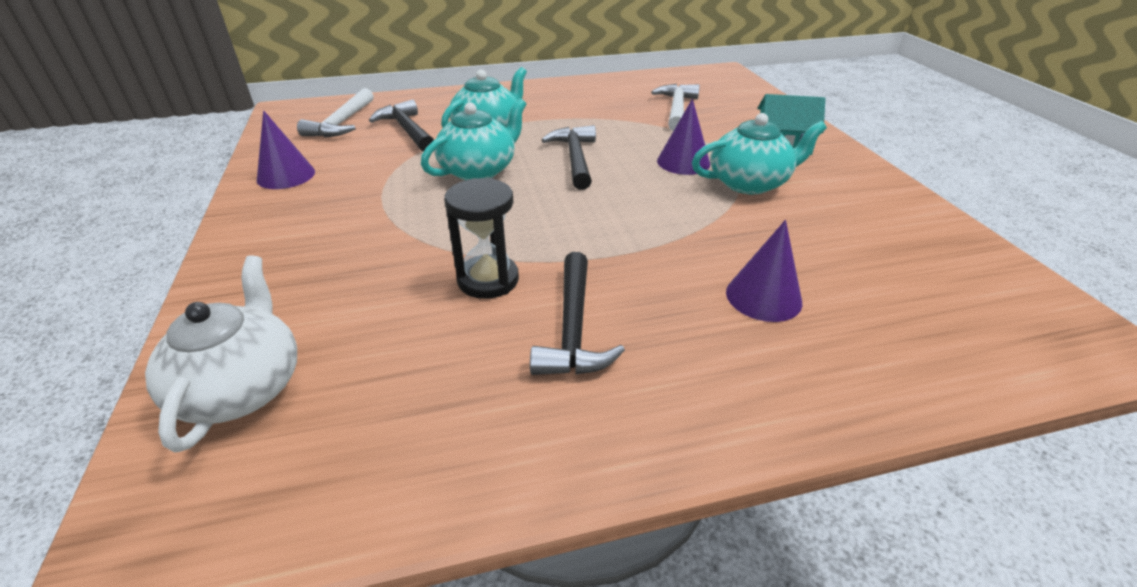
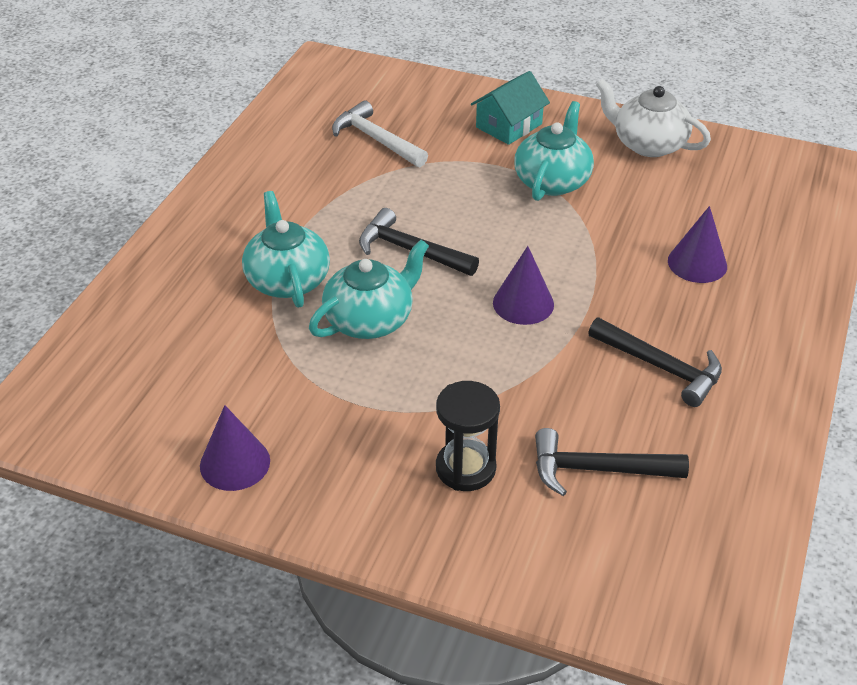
camera: 55 degrees left, 5 degrees up
(242, 387) = (598, 563): white teapot -> white teapot (648, 144)
(342, 123) = (130, 382): white hammer -> none
(407, 130) = (214, 336): black hammer -> black hammer (597, 469)
(479, 170) = (370, 320): turquoise teapot -> turquoise teapot turned 60 degrees clockwise
(488, 280) = (566, 386): black hourglass -> black hourglass (465, 468)
(683, 162) = (484, 194): purple cone -> purple cone (523, 303)

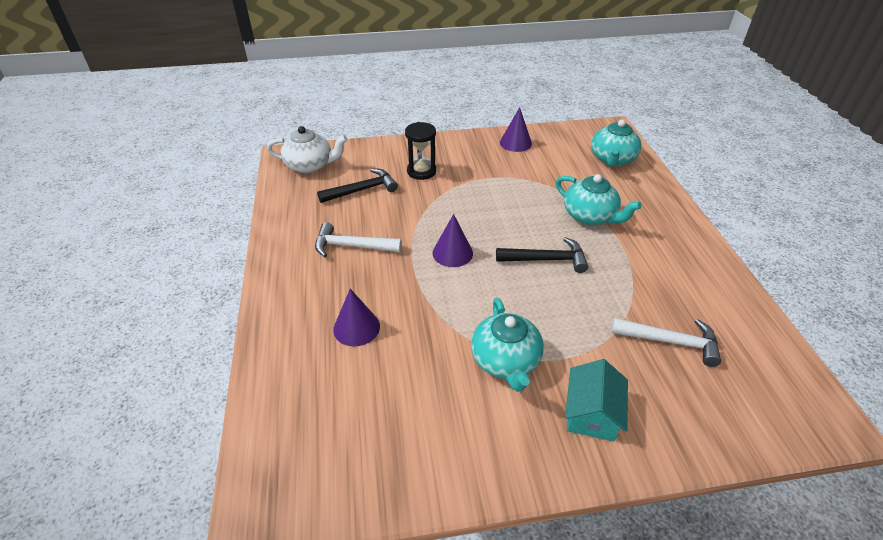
camera: 150 degrees right, 0 degrees up
(370, 320) = (525, 213): turquoise teapot -> turquoise teapot (612, 159)
(648, 144) = (455, 451): white teapot -> white teapot (310, 165)
(661, 367) = (352, 246): black hammer -> white hammer

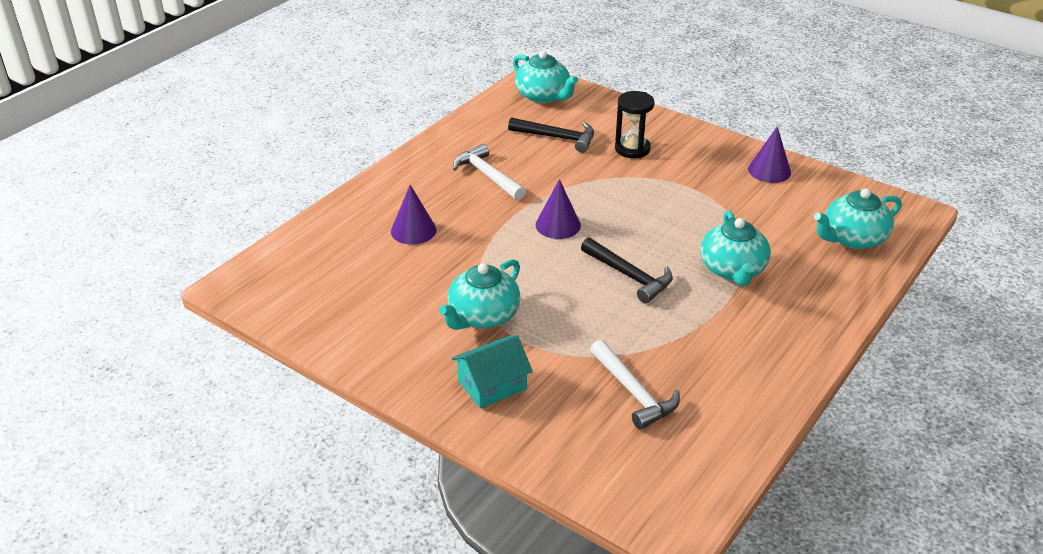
camera: 45 degrees right, 5 degrees down
(310, 165) = (543, 96): white teapot -> turquoise teapot

